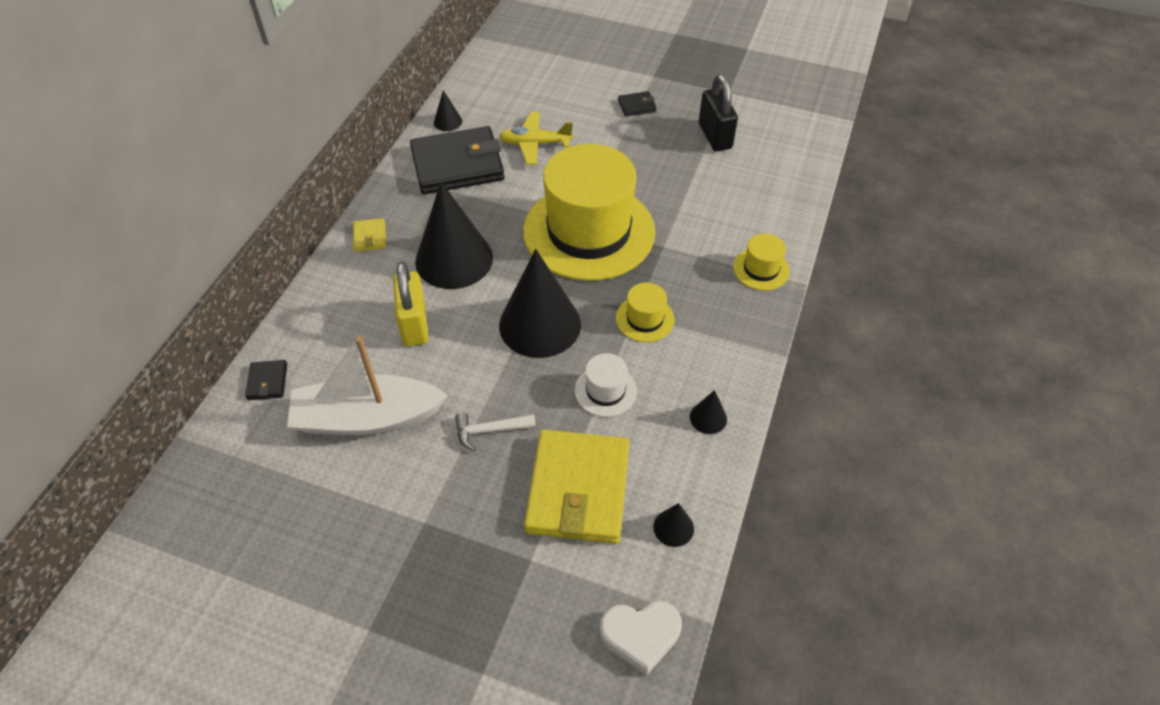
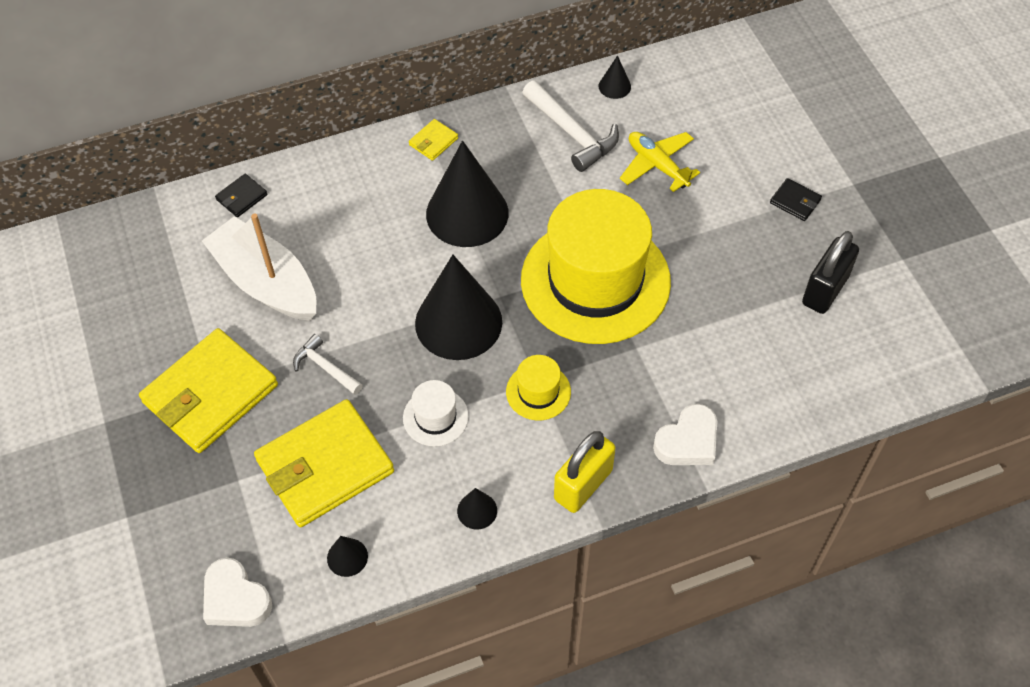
camera: 50 degrees right, 5 degrees up
(414, 324) = (377, 241): yellow padlock -> yellow padlock (583, 484)
(428, 527) = (210, 394): none -> yellow wallet
(457, 165) = (572, 133): black wallet -> white hammer
(761, 269) = (688, 441): yellow hat -> white heart

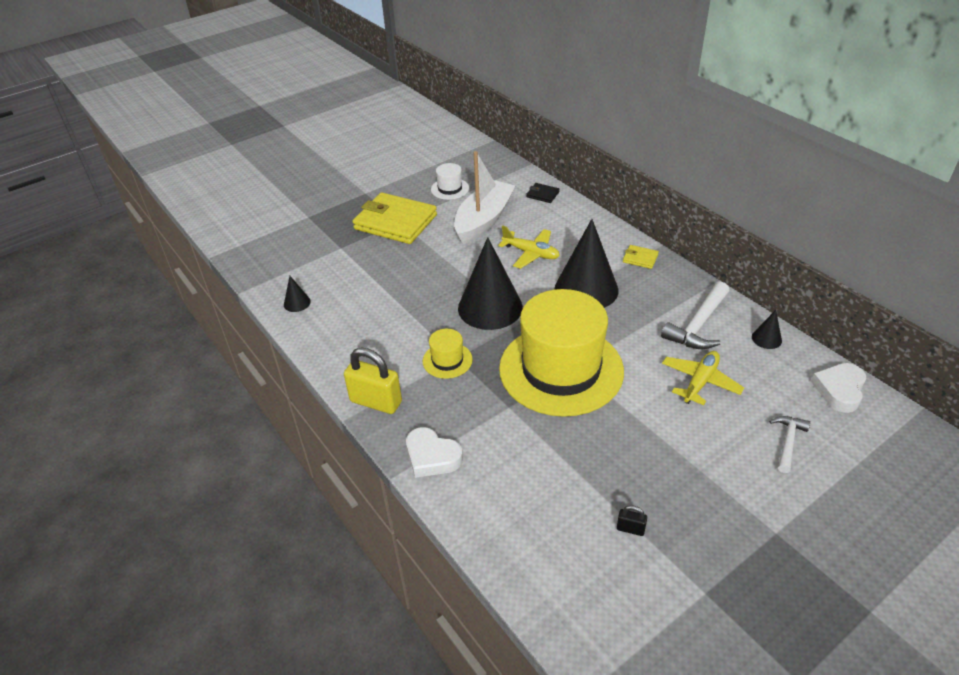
camera: 75 degrees right, 15 degrees down
(235, 598) = (263, 267): white heart -> white heart (839, 390)
(325, 367) = (430, 259): white hammer -> white hammer (787, 442)
(325, 466) = (358, 278): yellow wallet -> none
(369, 249) = (531, 253): none -> yellow plane
(435, 417) = (409, 315): white hat -> white hat (450, 189)
(477, 510) = (342, 352): black cone -> none
(795, 201) = (722, 487): black wallet -> none
(825, 290) = (630, 529): black padlock -> black padlock, size x0.45

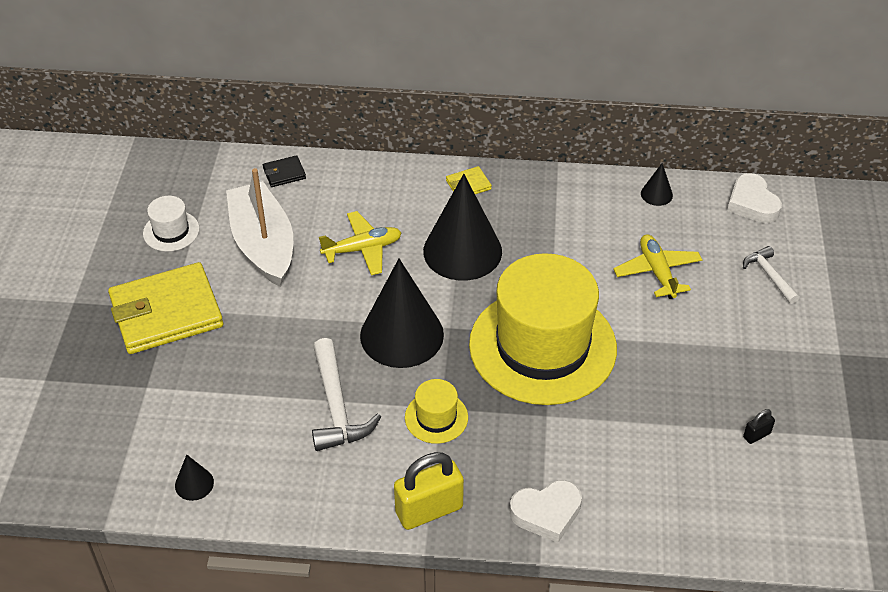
camera: 50 degrees left, 5 degrees up
(698, 325) = (594, 219): white hammer -> white hammer (336, 407)

